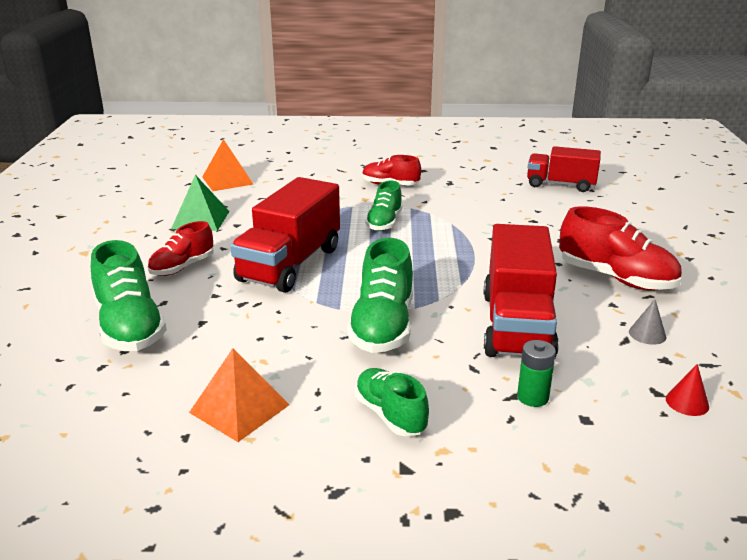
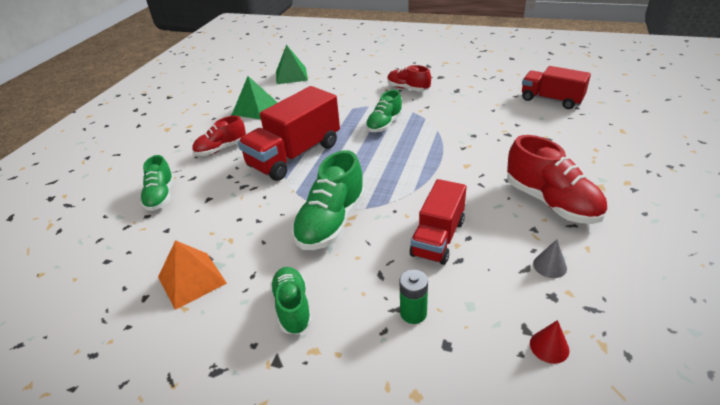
camera: 20 degrees right, 10 degrees up
(130, 327) = (161, 196): green shoe -> green shoe, size x0.63
(227, 180) = (291, 75): orange pyramid -> green pyramid
(516, 325) = (438, 238): red truck -> red truck, size x0.65

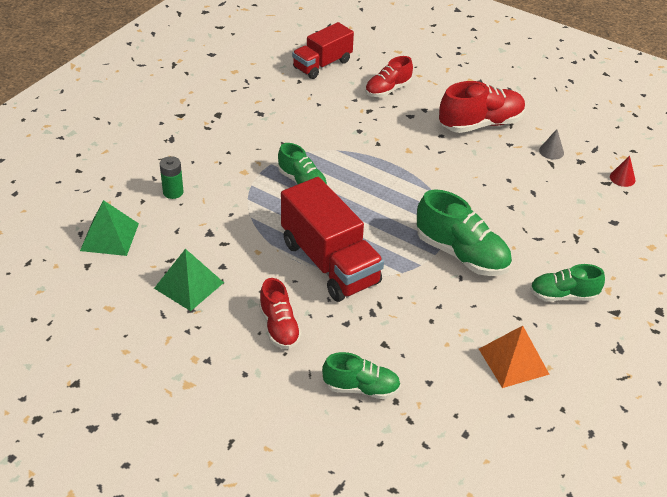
camera: 80 degrees left, 5 degrees up
(408, 88) = (230, 145): red shoe -> red shoe (387, 90)
(413, 313) = (582, 230): green battery -> green battery (173, 192)
(438, 238) = (504, 195): red truck -> none

